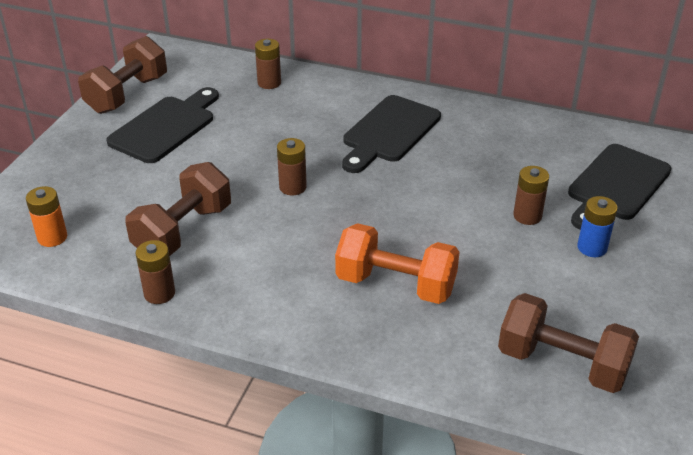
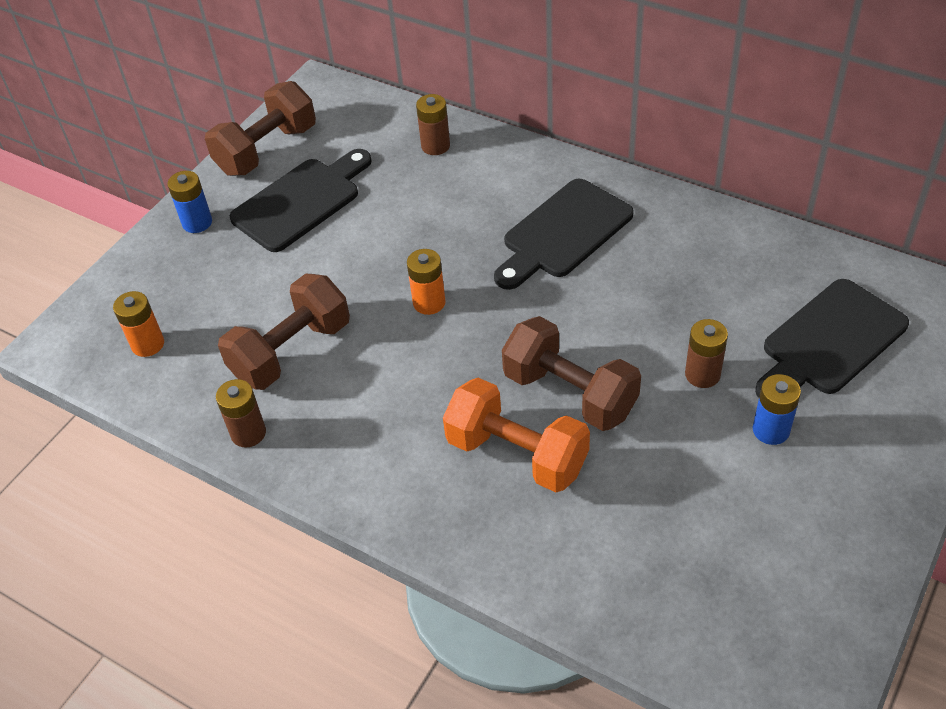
camera: 15 degrees right, 10 degrees up
(77, 148) = (197, 222): none -> blue battery
(292, 187) = (429, 302): brown battery -> orange battery
(562, 364) = (686, 589): brown dumbbell -> brown dumbbell (570, 393)

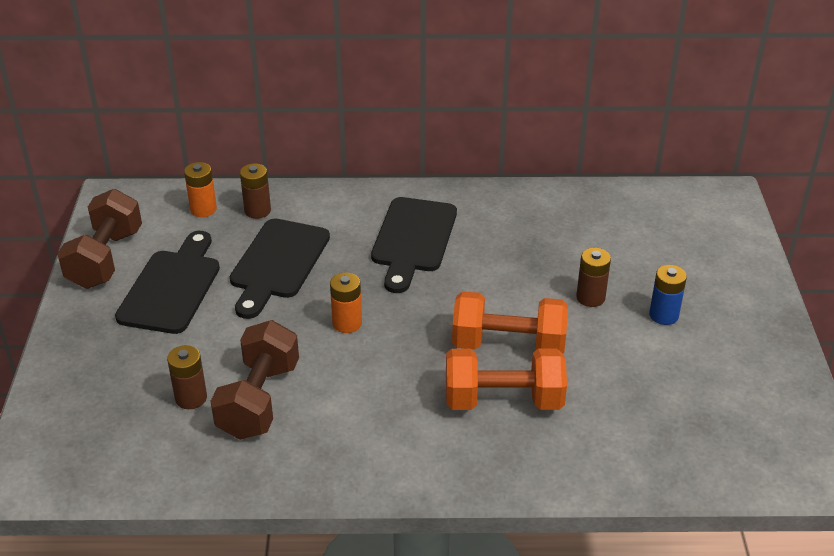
camera: 35 degrees left, 10 degrees down
(148, 344) = (119, 444): orange battery -> orange battery (203, 209)
(197, 222) = (85, 335): blue battery -> none
(248, 433) = (272, 474): brown battery -> brown battery (191, 398)
(570, 393) = (508, 345): brown dumbbell -> orange dumbbell
(829, 341) = (656, 246): black cutting board -> black cutting board (278, 263)

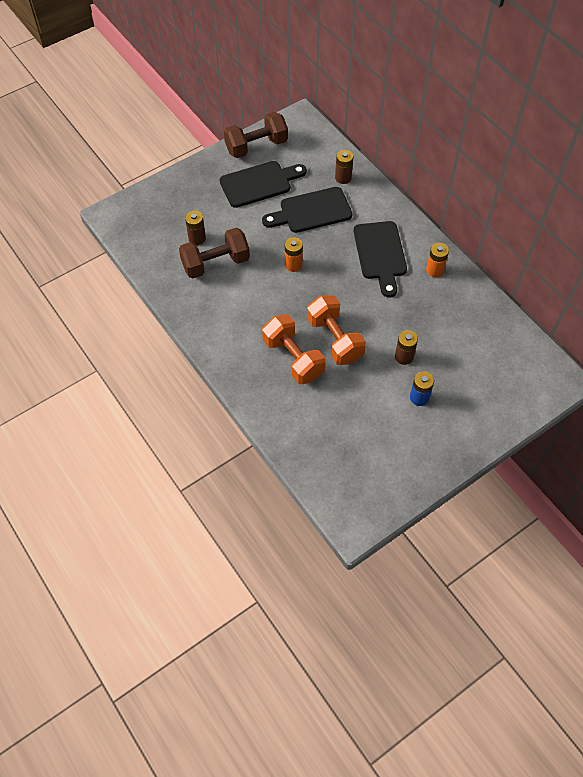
camera: 55 degrees right, 20 degrees up
(203, 209) = (324, 156): orange battery -> orange battery (434, 270)
(413, 239) = (380, 254): black cutting board -> black cutting board turned 75 degrees counterclockwise

